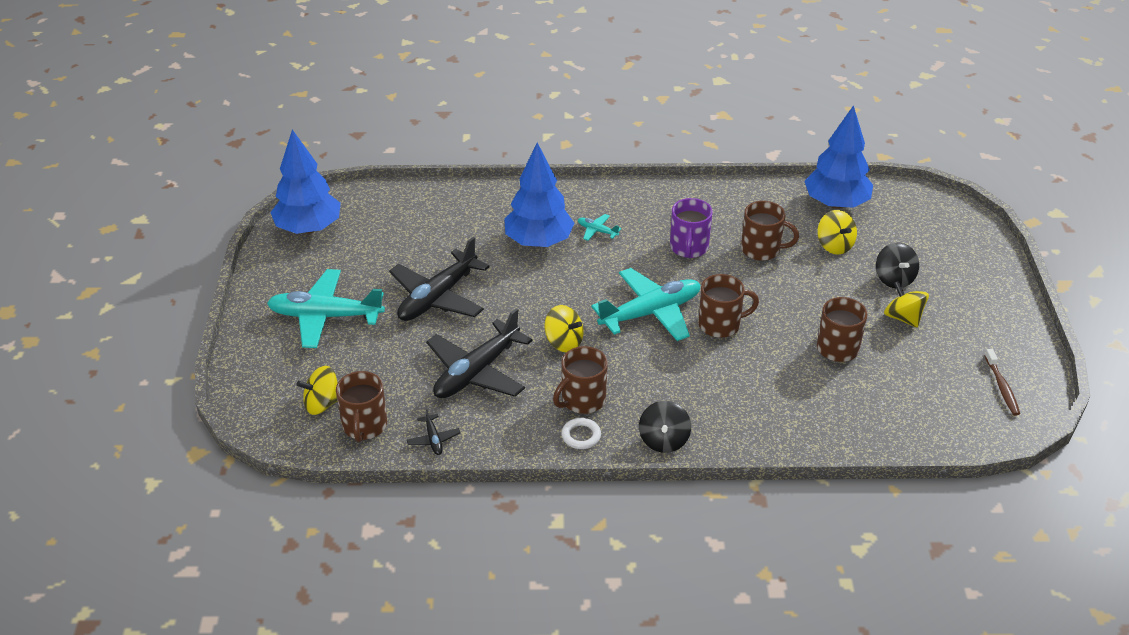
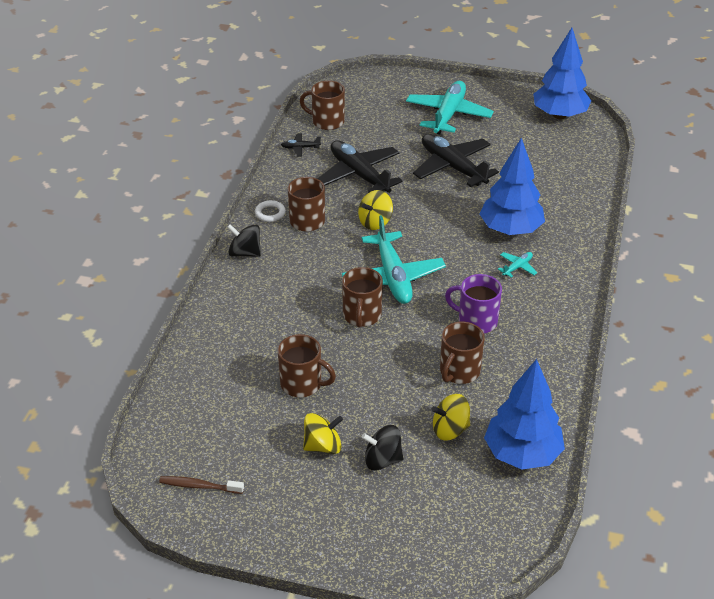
camera: 105 degrees right, 0 degrees up
(322, 404) = (356, 107): yellow spinning top -> none

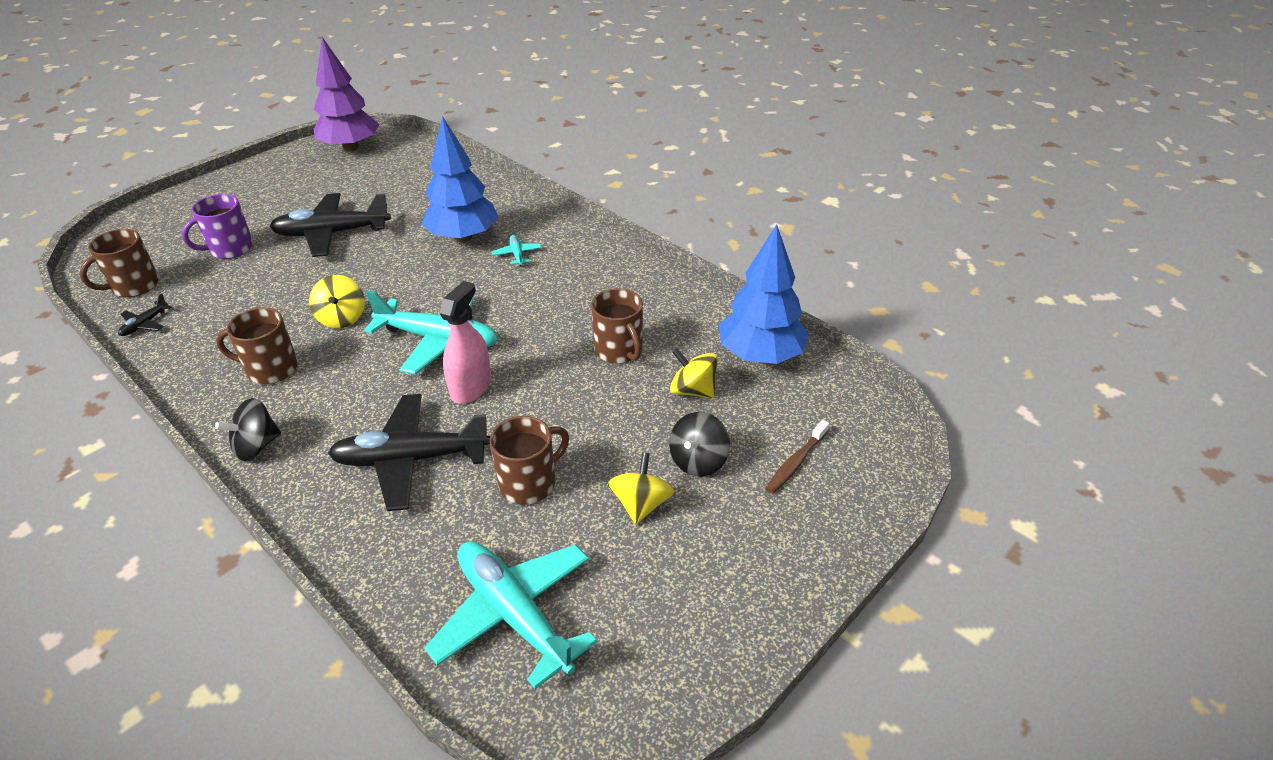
camera: 60 degrees left, 0 degrees up
(199, 486) = (618, 664): brown toothbrush -> brown toothbrush (795, 462)
(270, 213) = (218, 395): white ring -> none
(359, 175) = (254, 298): black plane -> black plane (411, 459)
(362, 315) = (471, 387): brown mug -> pink spray bottle
(448, 115) = (254, 204): turquoise plane -> turquoise plane (514, 614)
(450, 429) = (693, 390): yellow spinning top -> yellow spinning top turned 105 degrees clockwise
(476, 321) = (561, 310): purple mug -> purple mug (230, 249)
(559, 115) = (351, 148): blue tree -> purple tree

